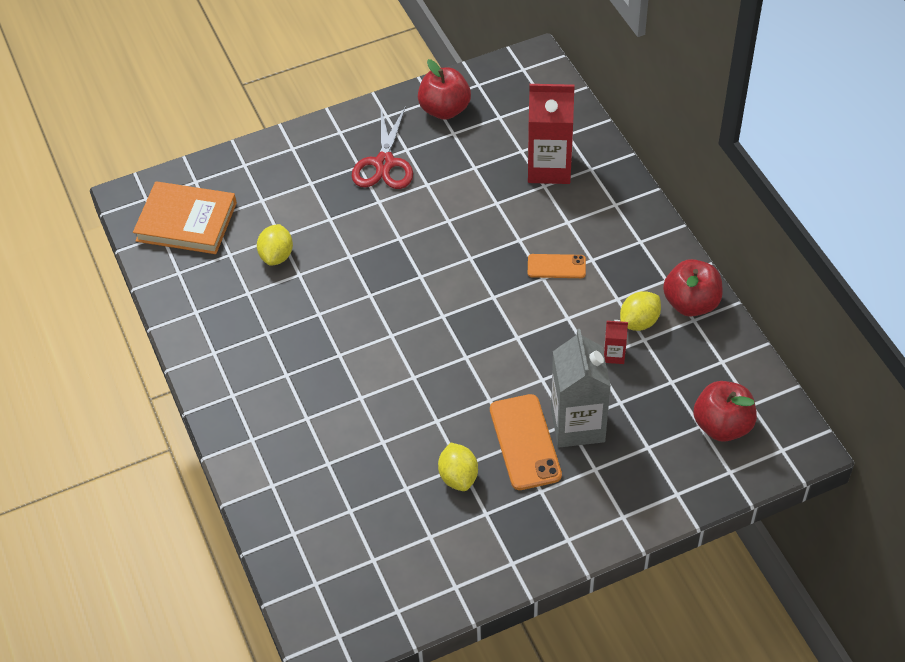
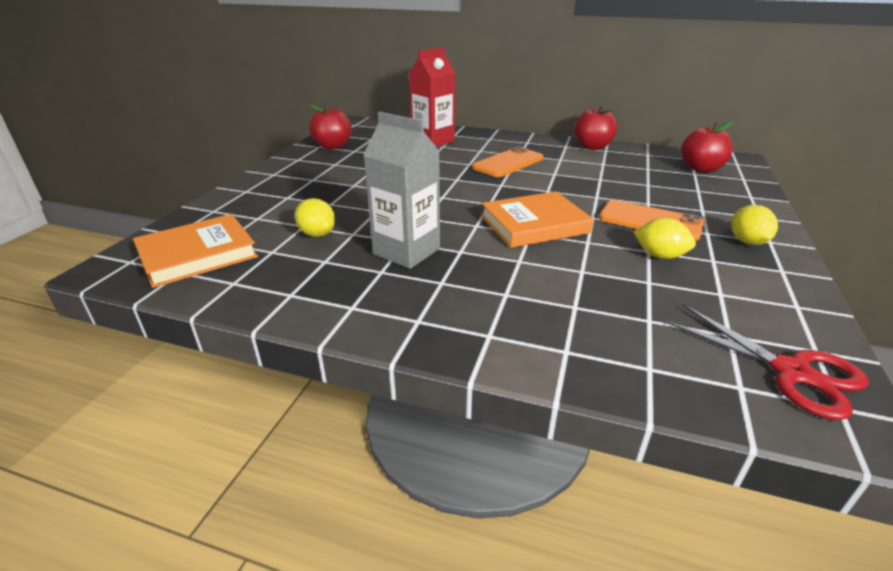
camera: 50 degrees left, 20 degrees down
(384, 163) = (329, 172): red scissors -> red scissors (791, 372)
(432, 370) = (534, 224): none -> orange book
(556, 266) = (508, 163): orange phone -> orange phone, size x1.67
(577, 425) = (654, 201): grey carton -> grey carton (406, 251)
(614, 355) = (605, 173): red carton -> none
(639, 322) = (587, 160): yellow lemon -> yellow lemon (747, 242)

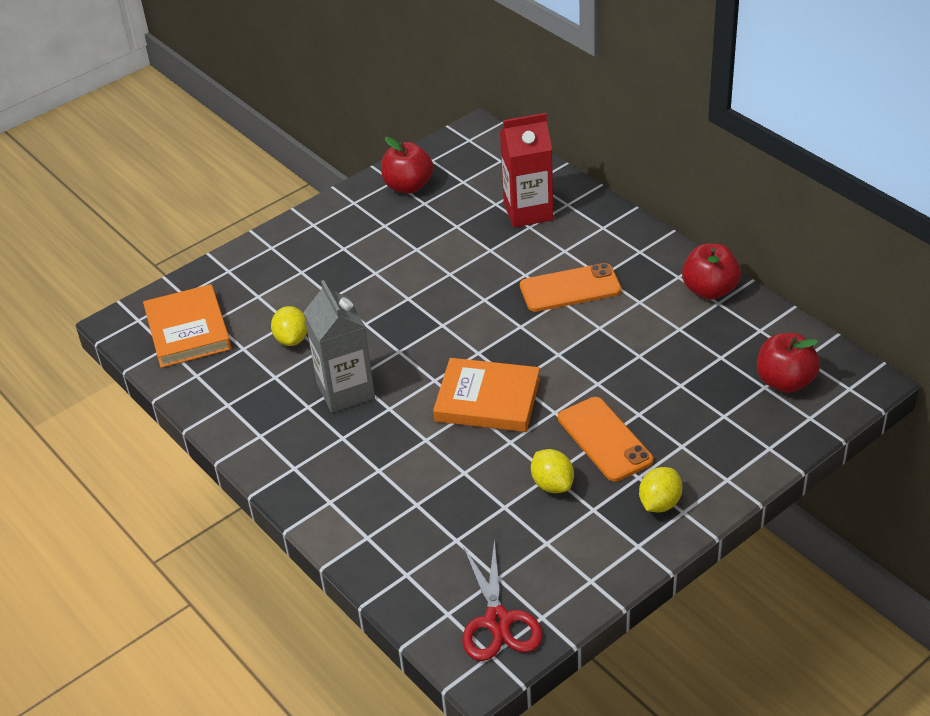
camera: 35 degrees right, 10 degrees up
(198, 255) = (188, 330): orange book -> orange book turned 75 degrees clockwise

